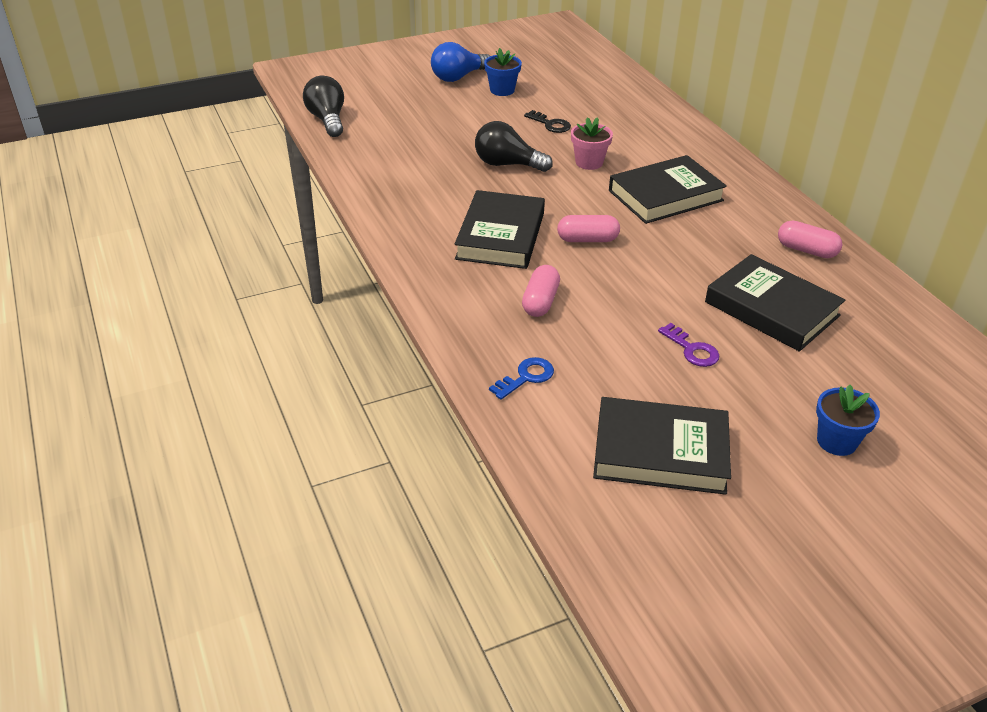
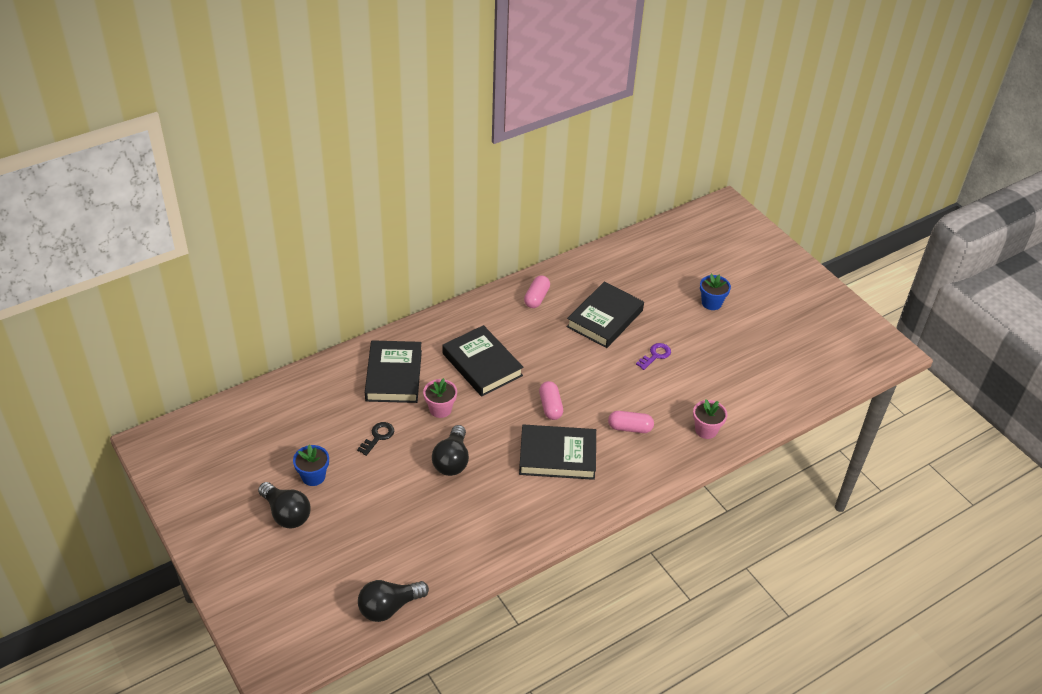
camera: 100 degrees left, 5 degrees up
(458, 77) = (286, 514): blue light bulb -> black light bulb
(526, 377) = (706, 430): blue key -> pink flower pot
(660, 452) = (745, 370): black book -> black book (394, 375)

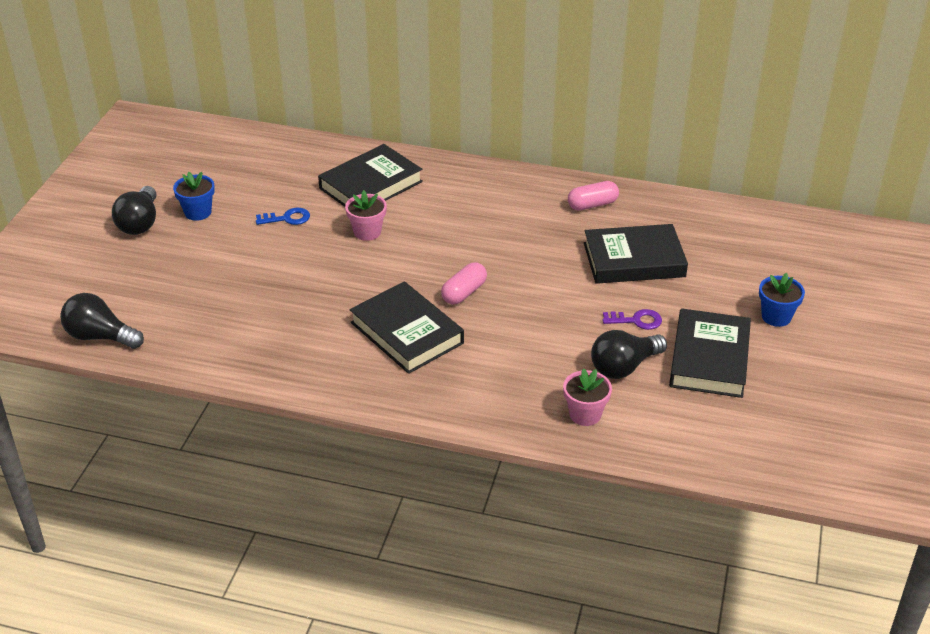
camera: 50 degrees right, 5 degrees down
(378, 437) = (287, 218): black key -> blue key
(452, 461) = (314, 274): black light bulb -> black light bulb (624, 367)
(482, 364) = (457, 223): black book -> black book (709, 358)
(630, 428) = (510, 359): pink capsule -> none

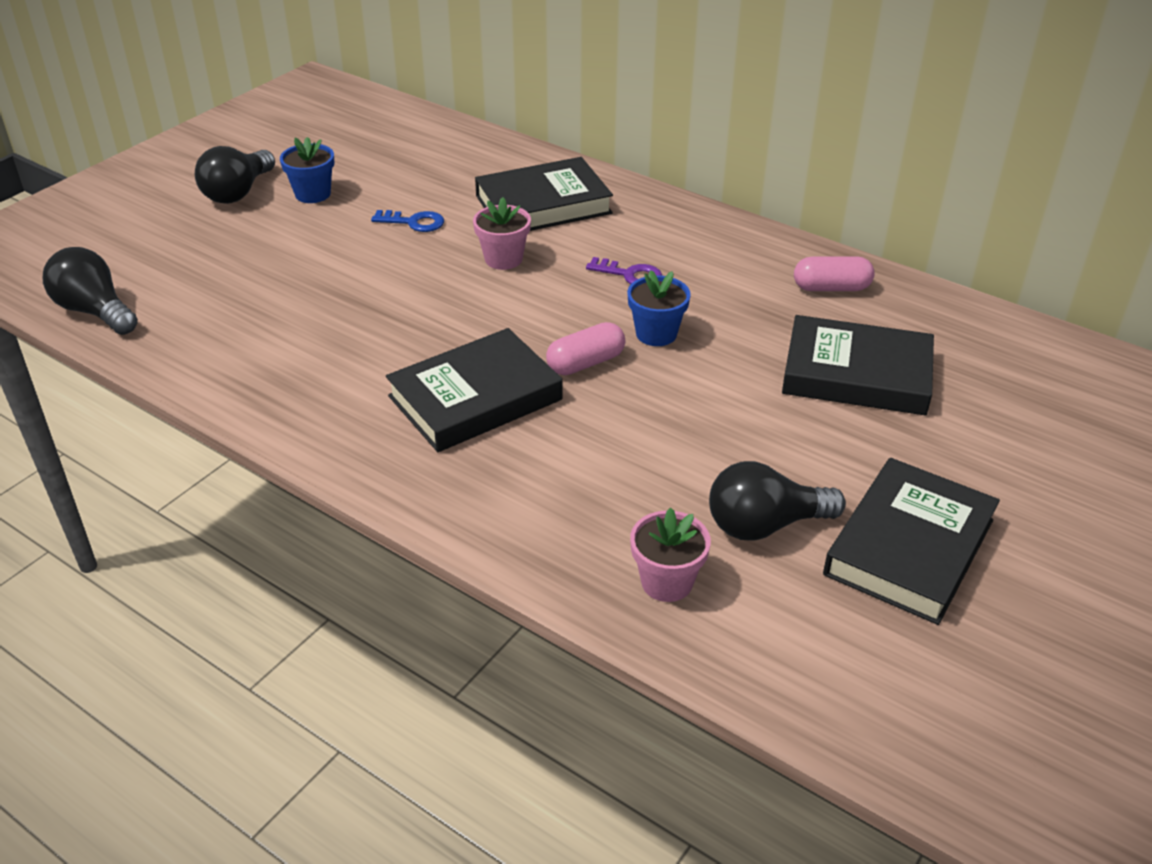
camera: 20 degrees right, 0 degrees up
(406, 333) = (475, 398): black book -> black book turned 75 degrees clockwise
(636, 320) = (818, 461): purple key -> purple key (630, 275)
(776, 317) = (1050, 509): blue flower pot -> blue flower pot (656, 334)

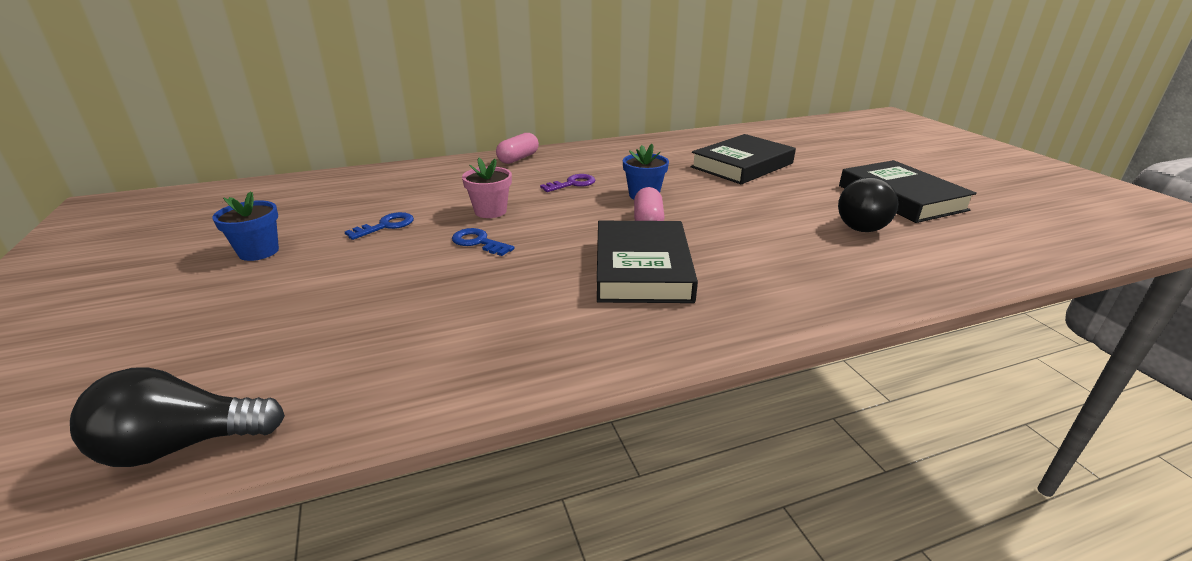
camera: 55 degrees left, 10 degrees down
(238, 192) = (172, 284): black light bulb -> none
(433, 284) = (478, 242): none -> blue key
(543, 205) = (452, 183): black book -> none
(666, 582) = (903, 266): pink flower pot -> none
(831, 288) = (659, 148): pink capsule -> pink capsule (518, 158)

